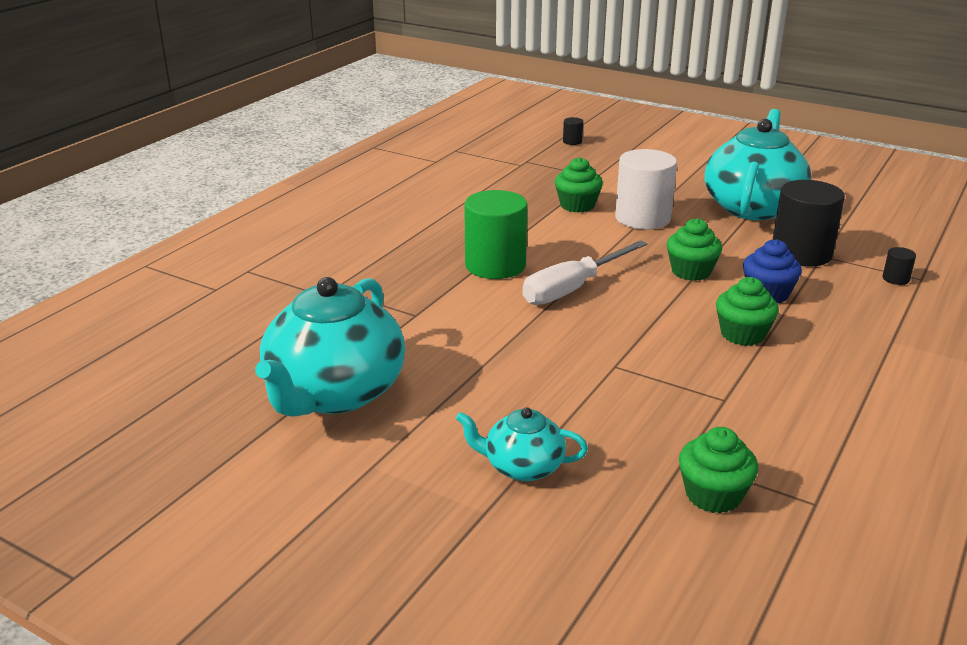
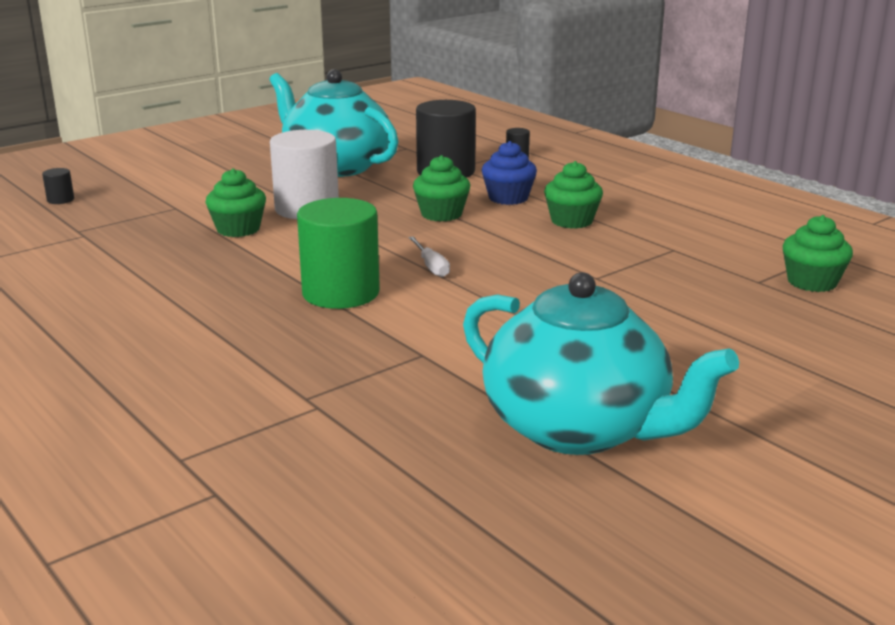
camera: 70 degrees left, 5 degrees down
(522, 467) = (756, 348): turquoise teapot -> none
(572, 288) = (431, 266): white screwdriver -> white screwdriver, size x0.49

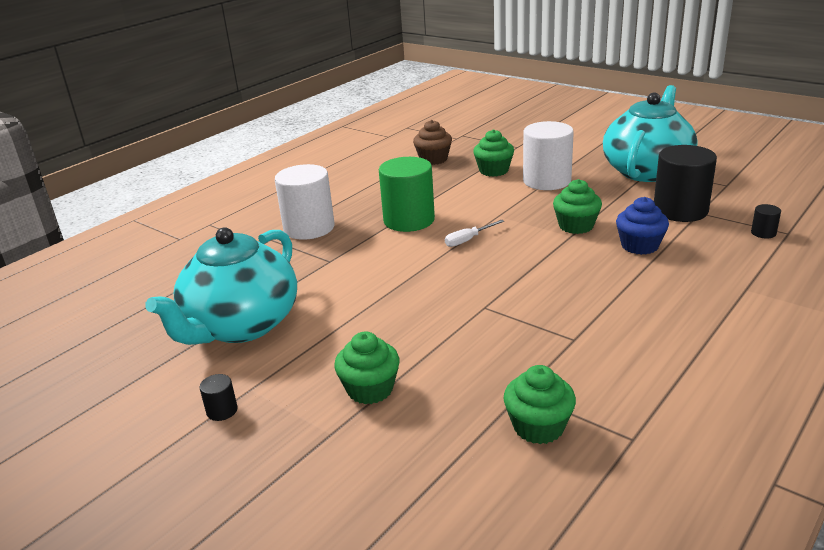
camera: 80 degrees right, 5 degrees up
(60, 200) = (505, 119): black cylinder -> black cylinder (222, 411)
(144, 257) = (433, 159): none -> brown cupcake
(295, 364) = (309, 228): none -> white cylinder
(571, 221) = (607, 281): green cupcake -> green cupcake (370, 389)

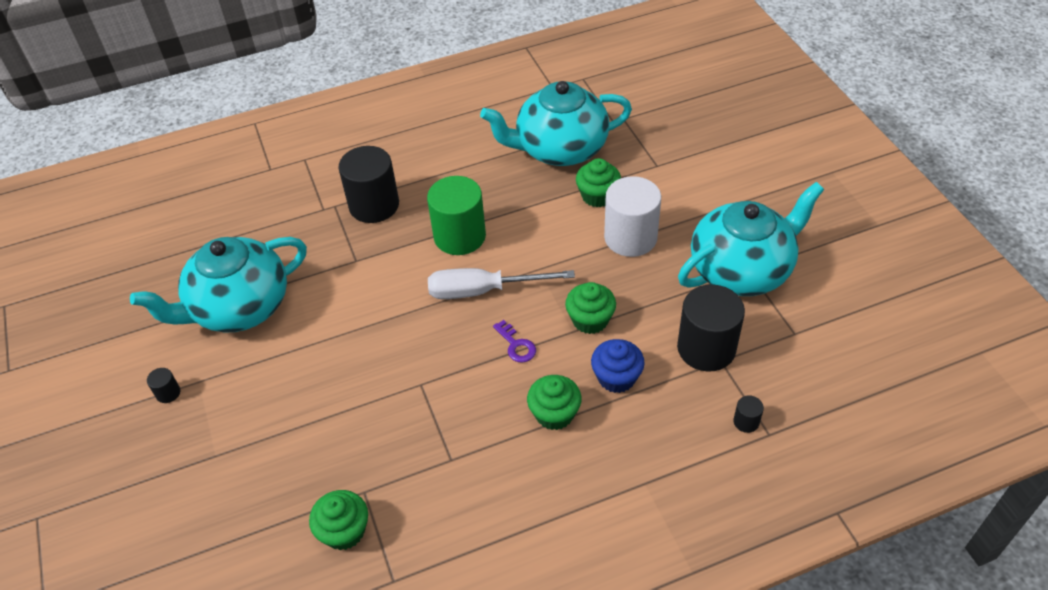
camera: 30 degrees right, 20 degrees up
(309, 228) = (374, 205): white cylinder -> black cylinder
(370, 389) = (270, 427): green cupcake -> green cupcake (554, 414)
(433, 159) = (560, 149): brown cupcake -> turquoise teapot
(468, 240) = (483, 291): white screwdriver -> white screwdriver, size x2.02
(537, 257) = (516, 345): none -> purple key

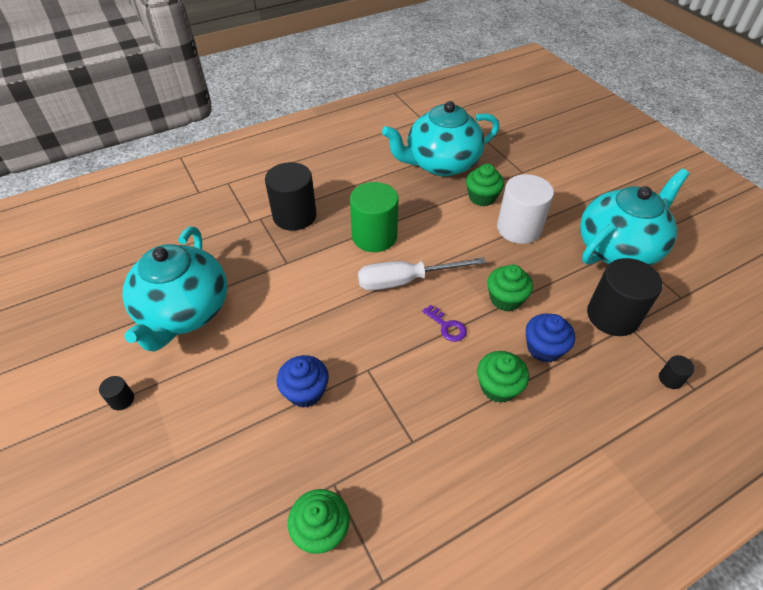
camera: 10 degrees left, 0 degrees up
(239, 307) = (184, 311): turquoise teapot -> turquoise teapot turned 45 degrees counterclockwise
(352, 401) = (305, 391): none -> blue cupcake

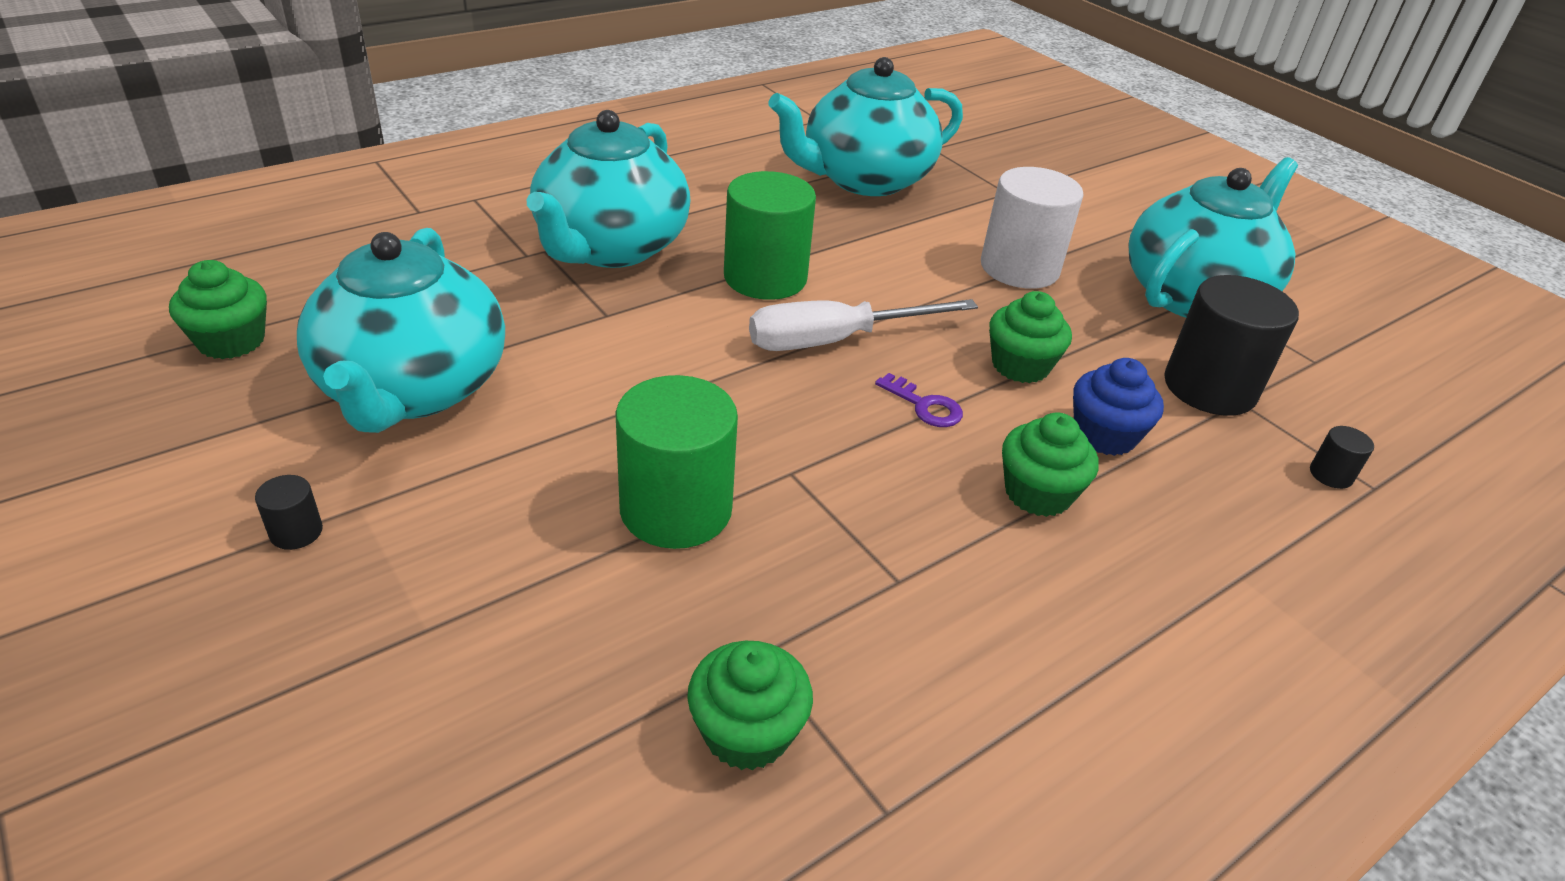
camera: 10 degrees left, 10 degrees down
(294, 216) = (610, 247): black cylinder -> turquoise teapot
(305, 391) = (676, 509): blue cupcake -> green cylinder
(482, 197) = (946, 225): green cupcake -> green cupcake (231, 341)

